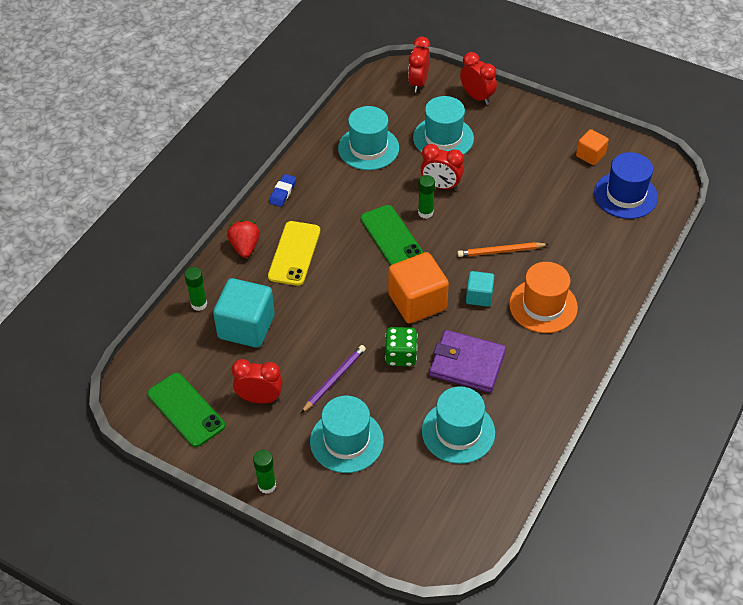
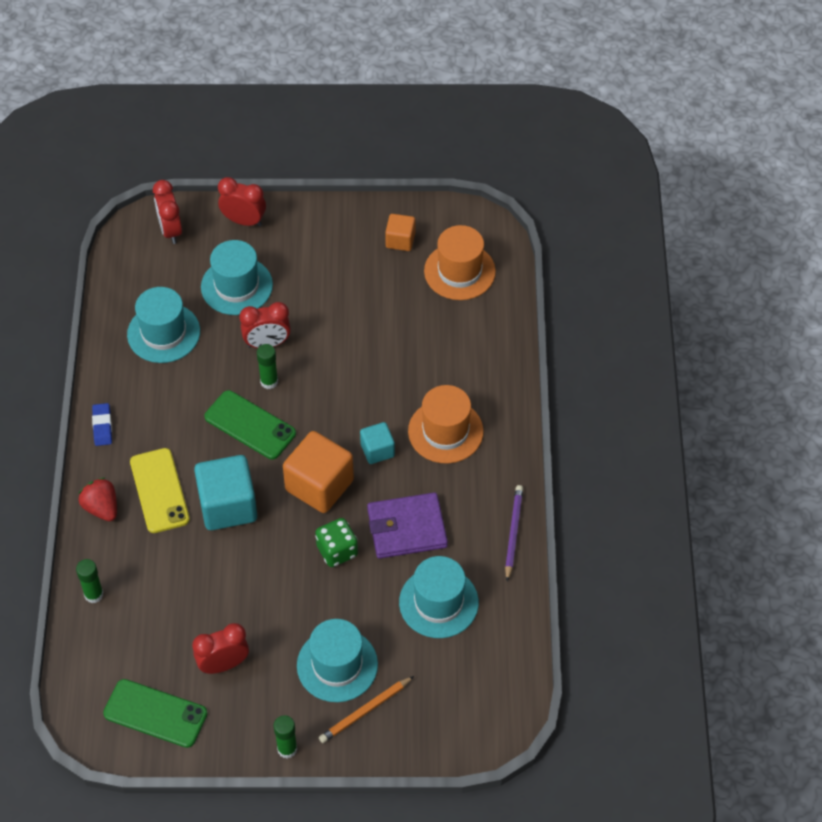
camera: 30 degrees left, 5 degrees up
(246, 327) = (160, 595): turquoise cube -> turquoise cube (228, 506)
(334, 379) = (286, 608): purple pencil -> purple pencil (513, 533)
(500, 251) = (370, 391): orange pencil -> orange pencil (365, 711)
(625, 195) = (459, 271): blue hat -> orange hat

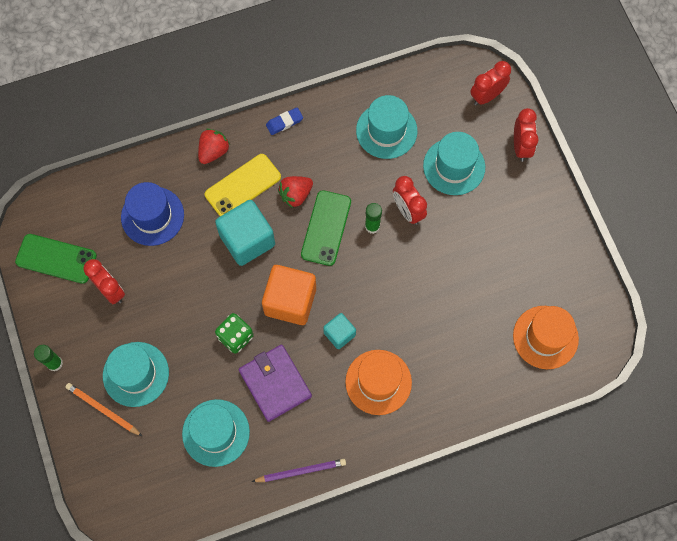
camera: 70 degrees right, 15 degrees up
(94, 594) = (139, 176): green glue stick -> none
(151, 594) = (152, 216): none -> blue hat
(155, 713) = (56, 258): green phone -> green phone turned 75 degrees counterclockwise
(196, 442) = (295, 195): none -> red strawberry
(400, 240) = (556, 277): orange cube -> none

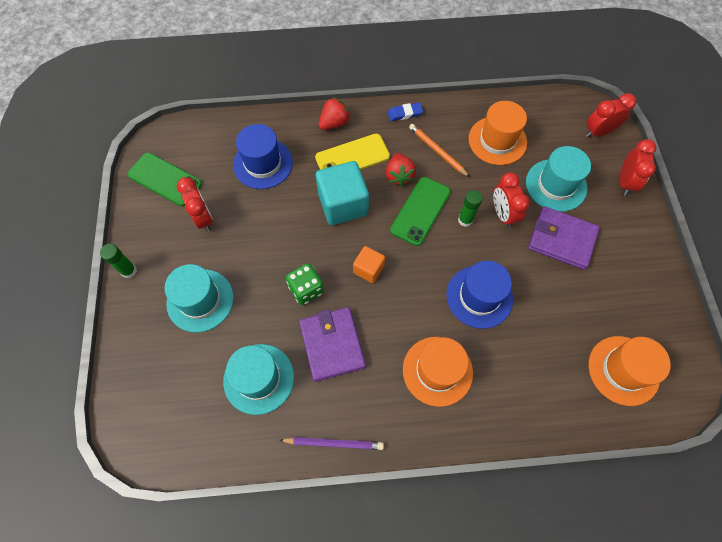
camera: 15 degrees right, 5 degrees down
(103, 410) = (157, 326): orange pencil -> orange pencil (437, 151)
(290, 301) = (368, 269): orange cube -> orange cube, size x0.55
(295, 195) = (399, 176): red strawberry -> red strawberry turned 75 degrees counterclockwise
(339, 334) = (409, 312): turquoise cube -> none
(386, 131) = (497, 140): turquoise hat -> orange hat
(402, 301) = (479, 297): none -> blue hat
(469, 223) = (561, 239): none -> purple wallet

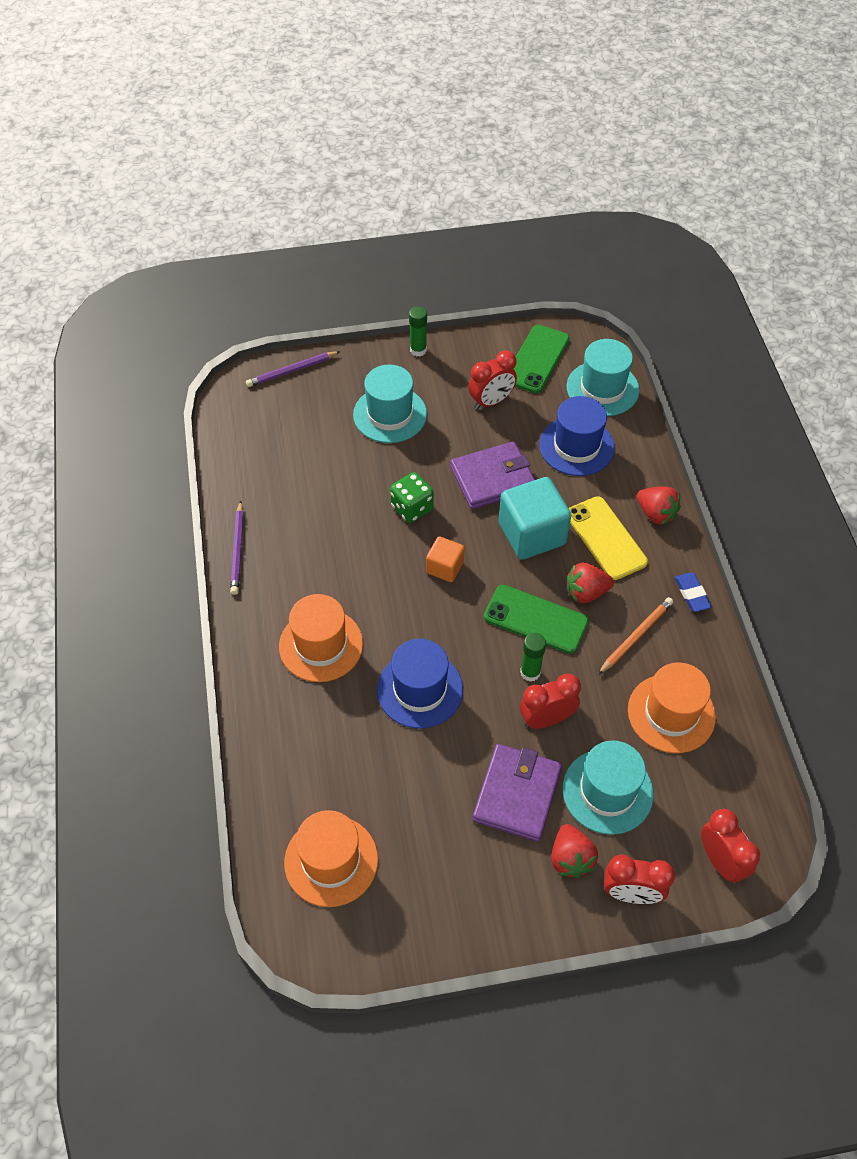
camera: 85 degrees right, 10 degrees down
(124, 387) = (292, 371): none -> purple pencil
(259, 378) = (305, 477): turquoise hat -> turquoise hat (602, 388)
(332, 345) = (346, 539): purple wallet -> purple wallet (492, 478)
(605, 213) = (570, 858): none -> red strawberry

